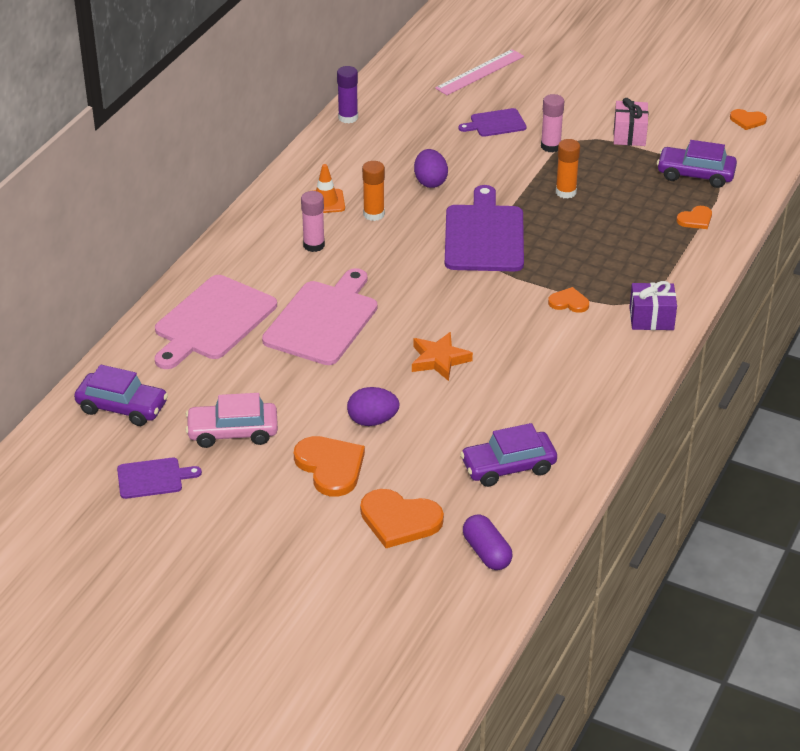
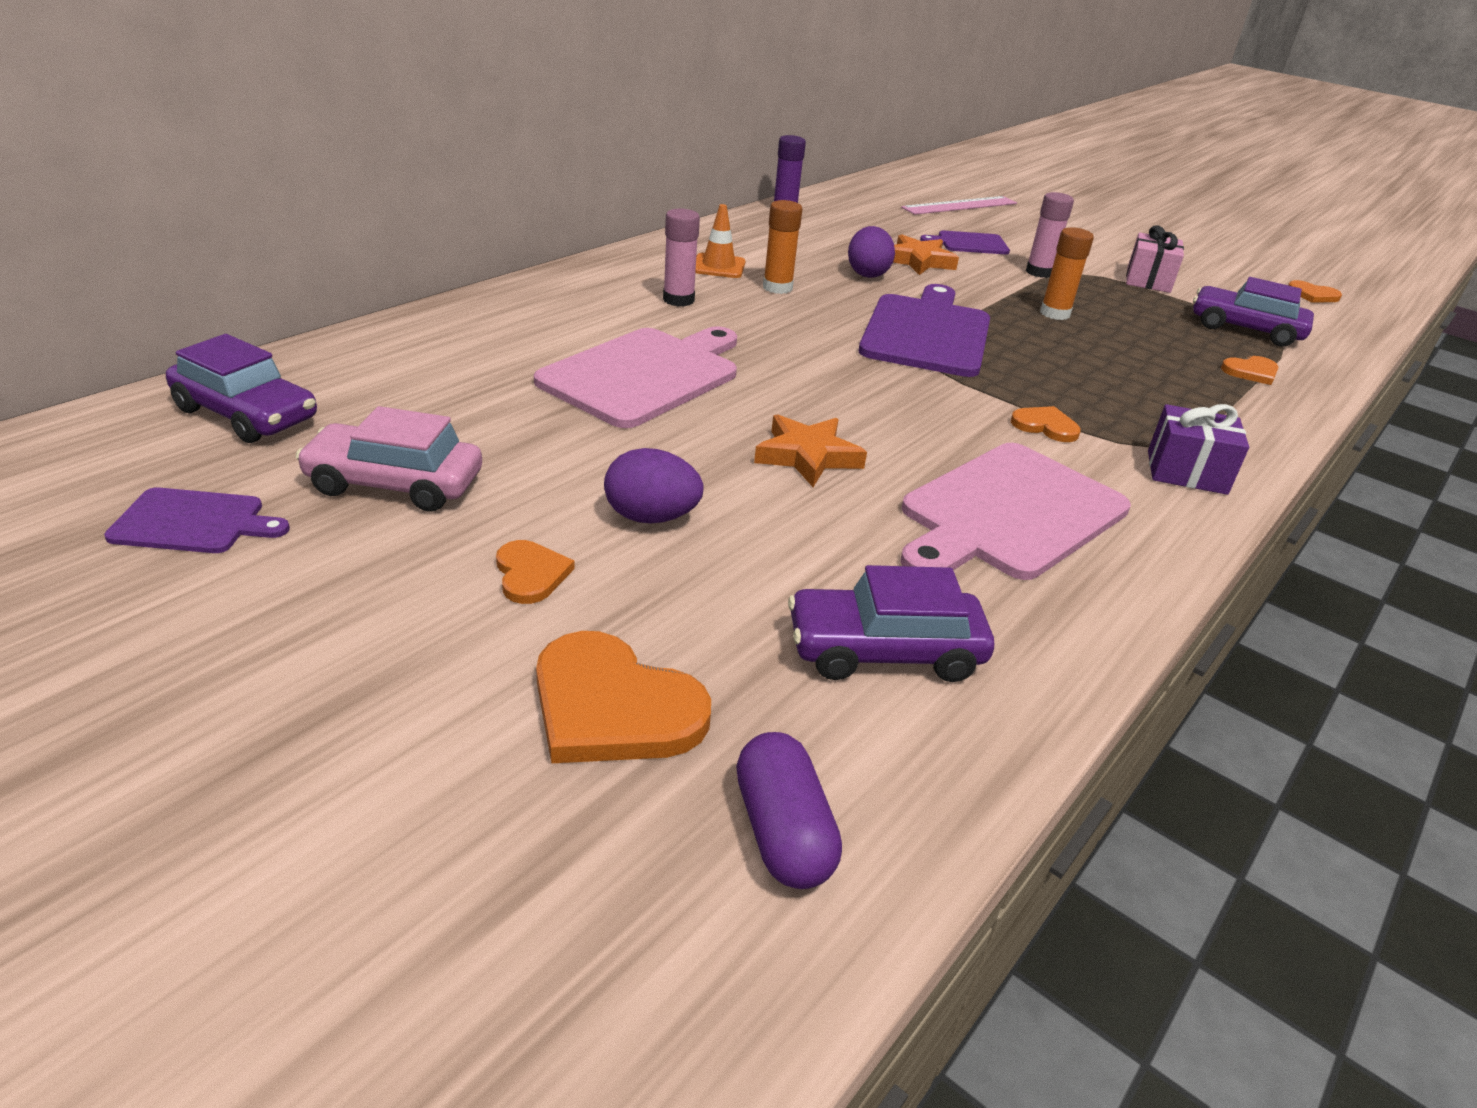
camera: 10 degrees right, 5 degrees down
(212, 321) = (478, 345): pink cutting board -> pink cutting board (1009, 513)
(330, 467) = (531, 574): orange heart -> orange heart, size x0.55
(463, 156) = (918, 261): none -> orange star

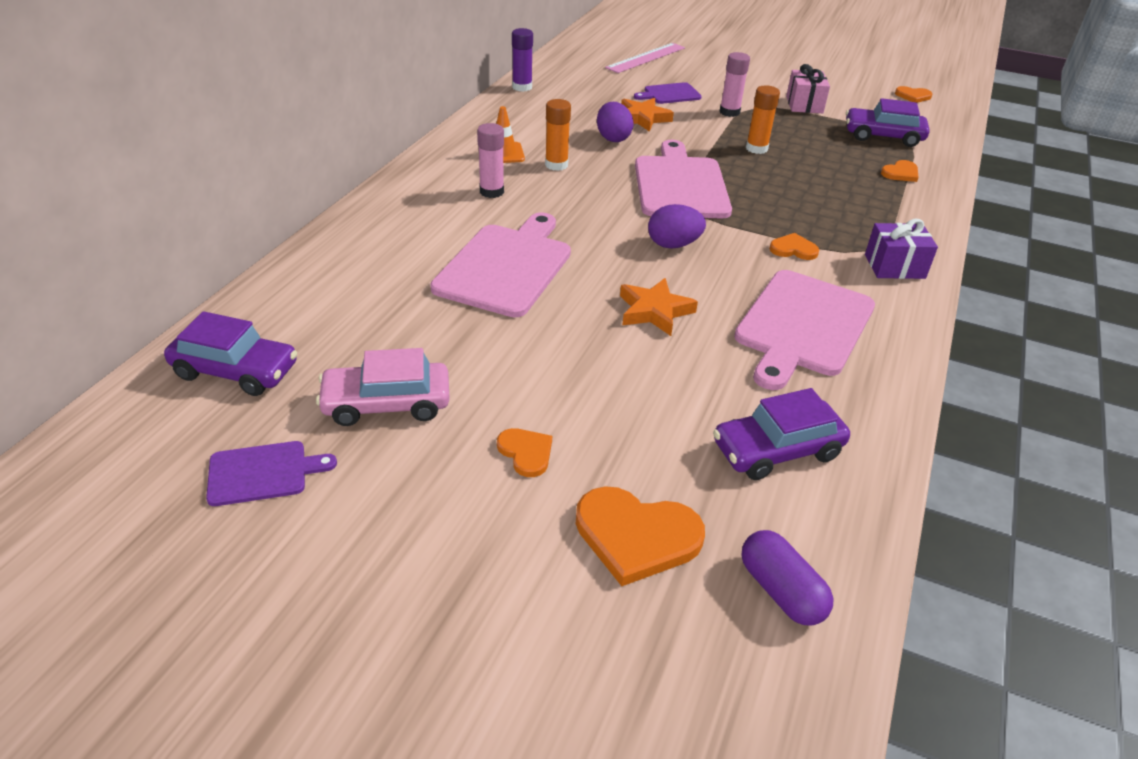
camera: 15 degrees left, 5 degrees up
(651, 517) = (579, 387): purple egg -> purple egg (673, 245)
(927, 333) = (680, 185): purple cutting board -> pink cutting board

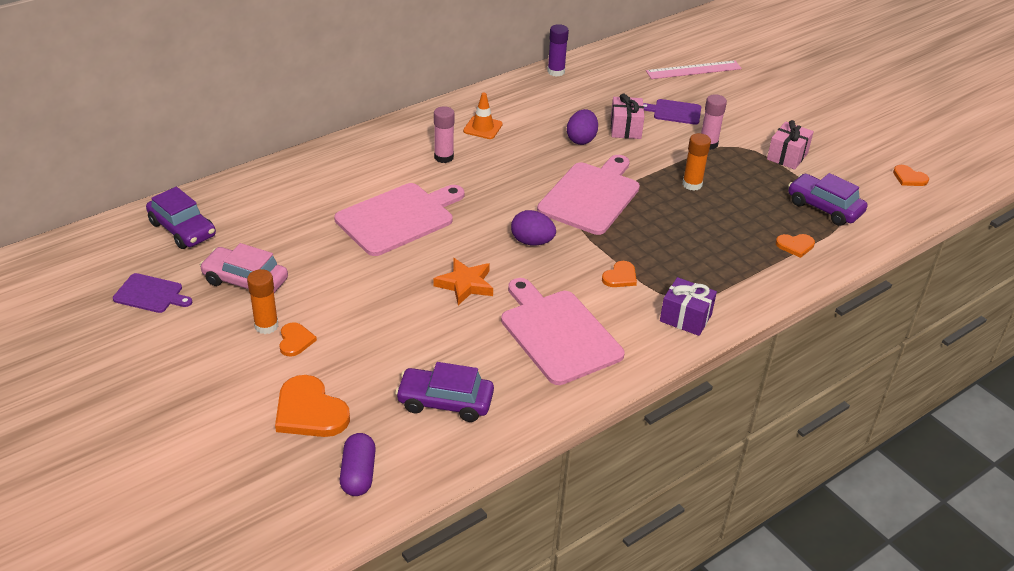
camera: 30 degrees right, 0 degrees up
(556, 165) = (513, 149): orange glue stick -> orange glue stick (266, 326)
(642, 118) = (625, 128): orange star -> pink gift
(793, 249) = (620, 276): orange heart -> orange heart turned 90 degrees clockwise
(802, 326) = (558, 333): pink cutting board -> pink cutting board turned 90 degrees clockwise

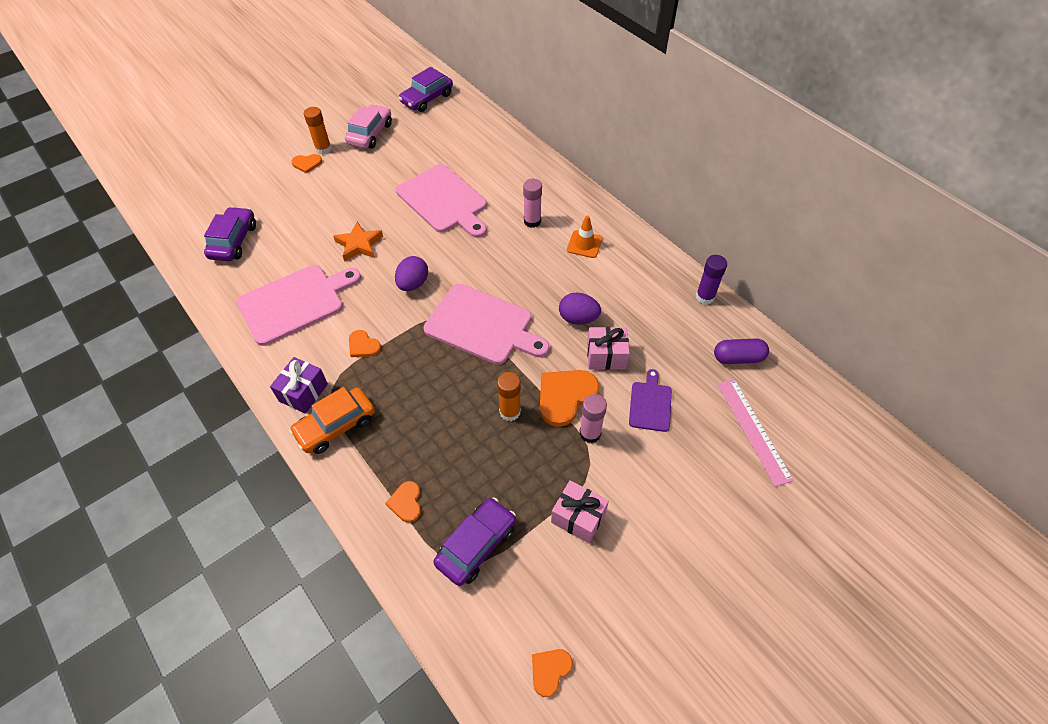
camera: 90 degrees right, 15 degrees up
(150, 294) = (359, 97): purple cutting board -> none
(310, 411) = (239, 178): orange heart -> orange heart (565, 396)
(358, 474) = (180, 205): purple capsule -> purple capsule (738, 358)
(723, 292) = (336, 426): none -> orange car

